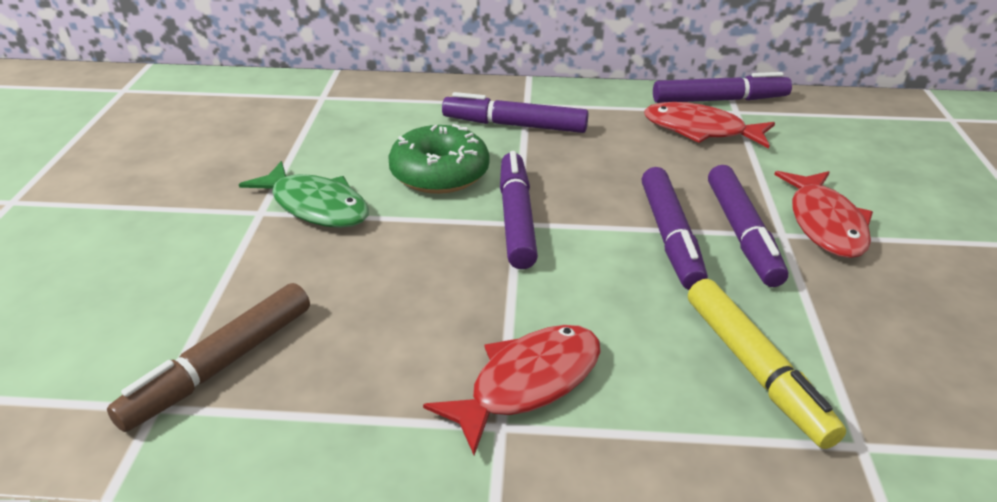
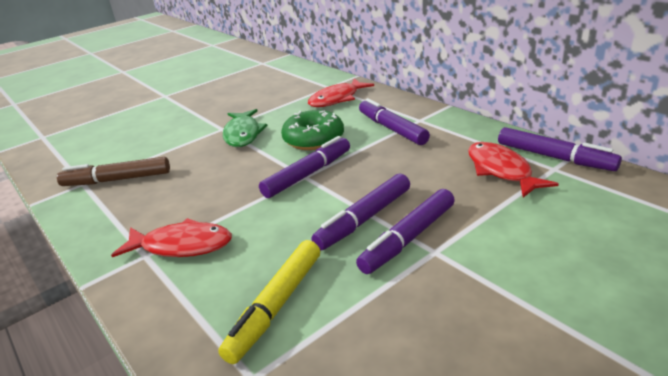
camera: 50 degrees right, 5 degrees down
(825, 224) = (477, 260): red fish -> red fish (337, 99)

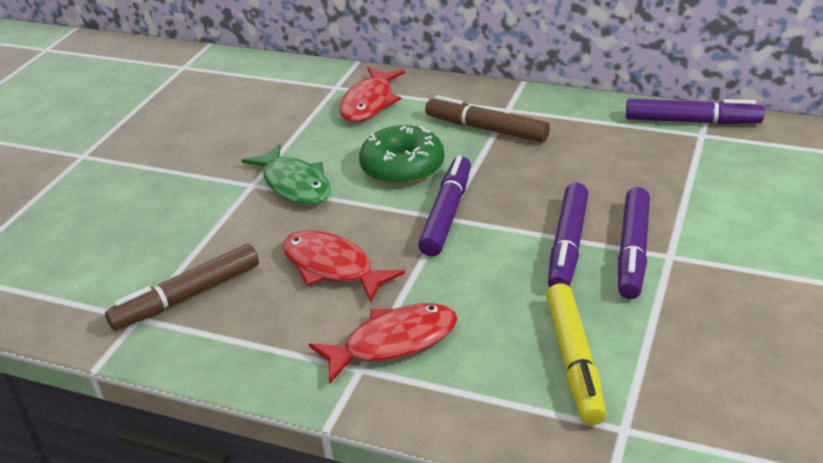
camera: 30 degrees left, 5 degrees up
(392, 129) = (486, 129): purple marker -> brown marker
(501, 170) = (654, 150): red fish -> red fish (332, 267)

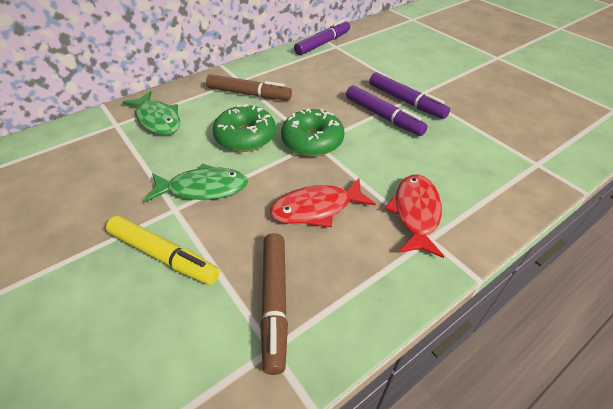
camera: 60 degrees left, 10 degrees up
(369, 103) = (157, 120): red fish -> green fish
(447, 214) = (312, 141): purple marker -> green donut
(486, 129) = (249, 94): brown marker -> brown marker turned 135 degrees counterclockwise
(574, 361) = (477, 156): yellow marker -> yellow marker (163, 255)

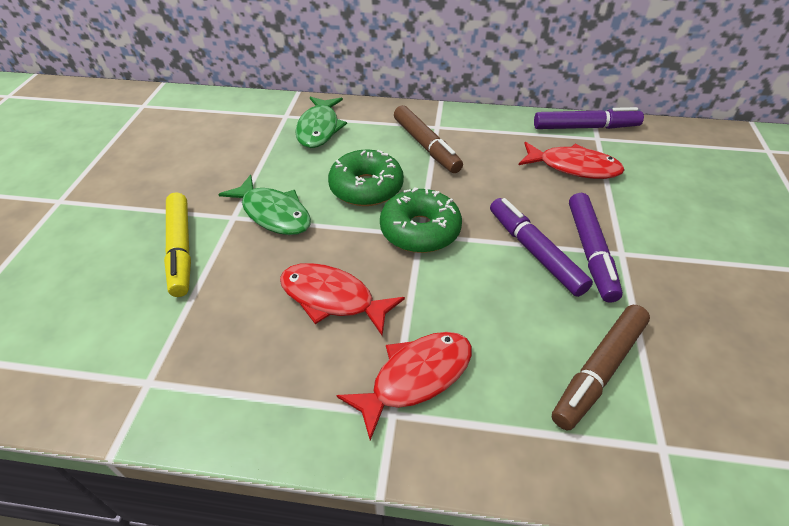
camera: 45 degrees right, 0 degrees up
(274, 302) = (195, 349): brown marker -> brown marker (599, 370)
(344, 66) = (573, 167): none -> red fish
(383, 116) = (535, 252): purple marker -> purple marker turned 150 degrees clockwise

